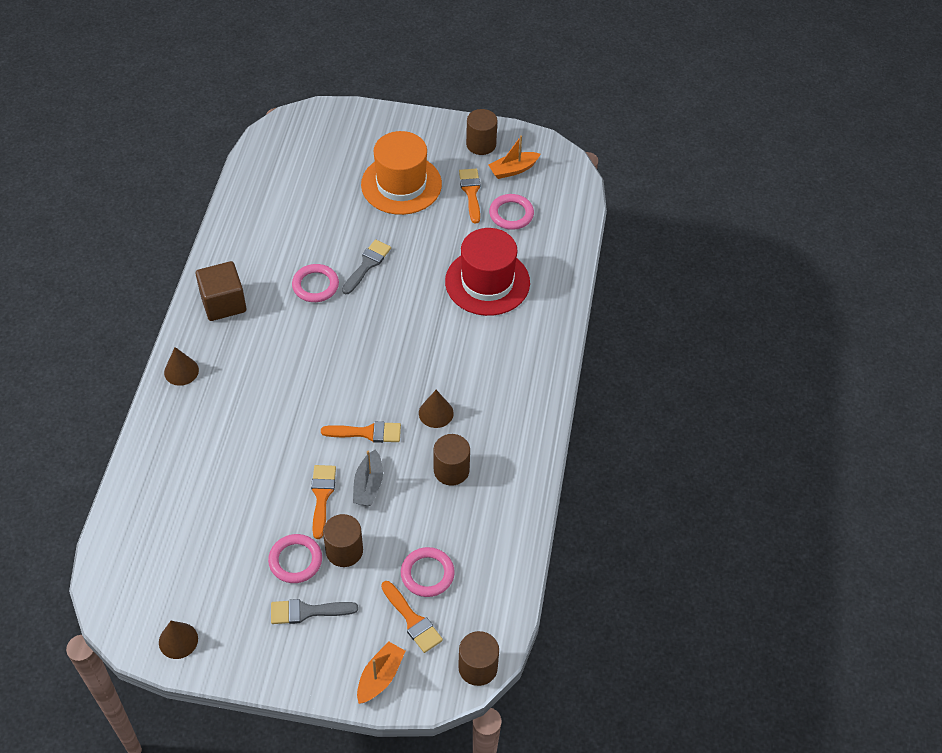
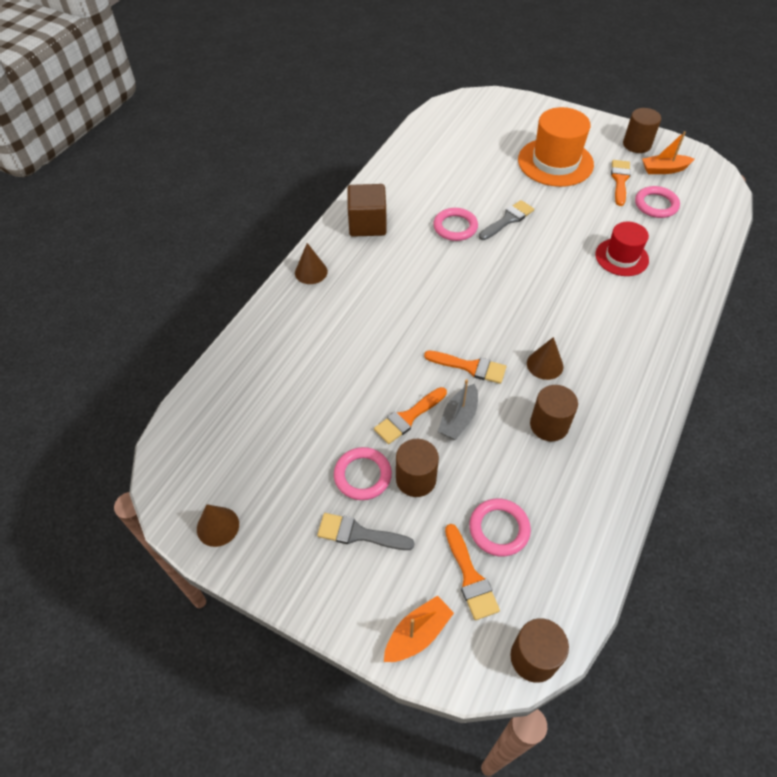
camera: 20 degrees right, 0 degrees up
(322, 496) = (408, 417): orange brush -> orange brush turned 150 degrees counterclockwise
(487, 282) = (621, 257): red hat -> red hat, size x0.62

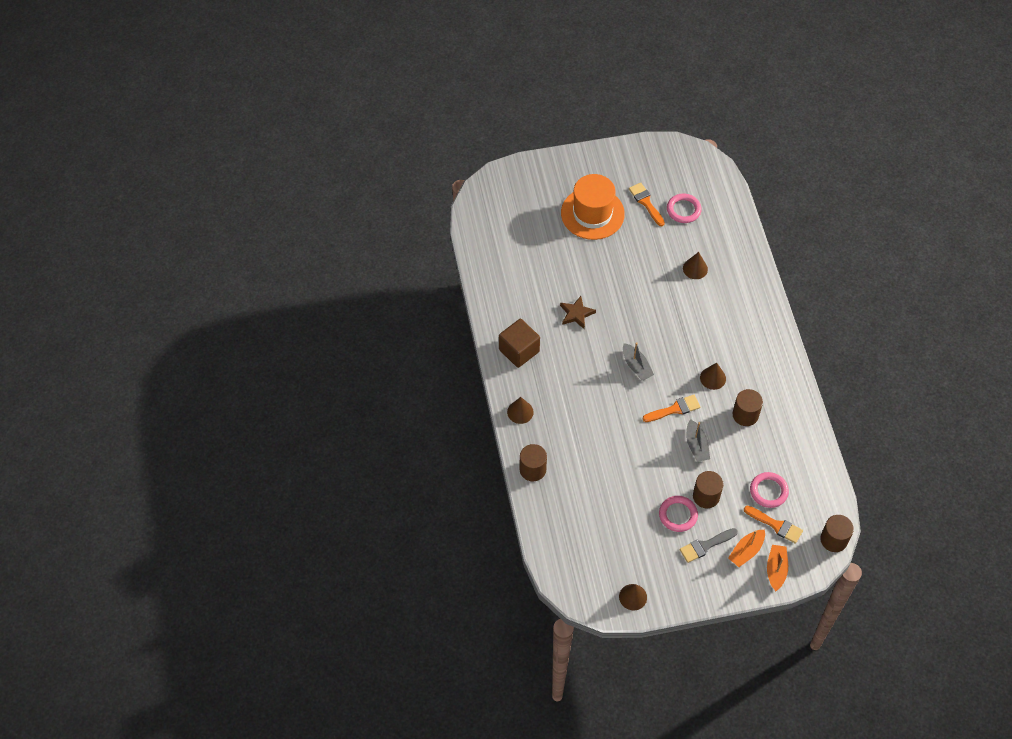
camera: 40 degrees left, 5 degrees up
(408, 417) = (670, 465): orange brush -> none
(455, 227) = (576, 314): pink ring -> brown star
(469, 303) = (636, 366): none -> grey boat
(508, 220) = (604, 285): grey brush -> none
(621, 257) = (695, 268): red hat -> brown cone
(636, 144) = (632, 161): brown cylinder -> brown cylinder (532, 469)
(664, 169) = (666, 174): orange boat -> orange boat (746, 551)

